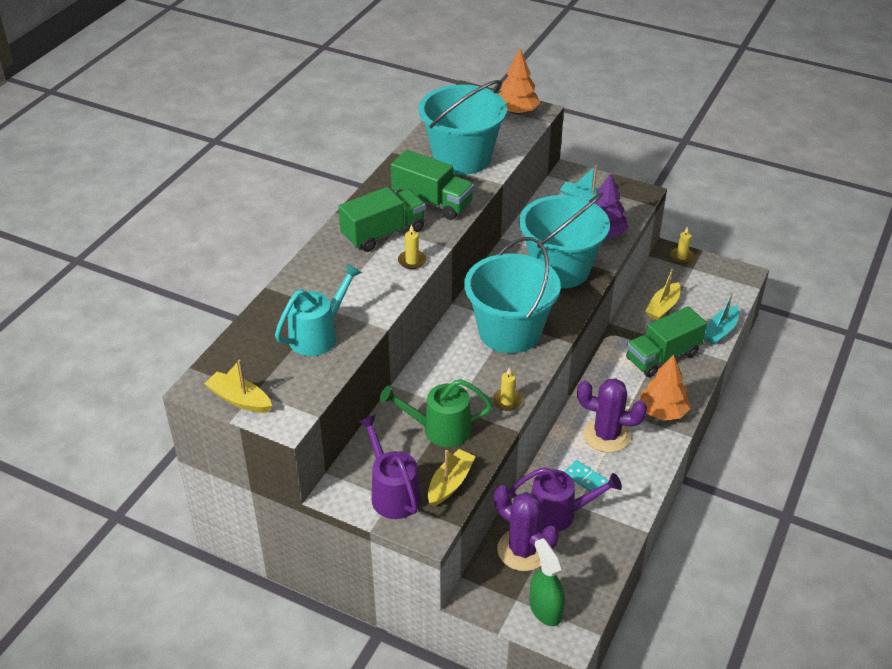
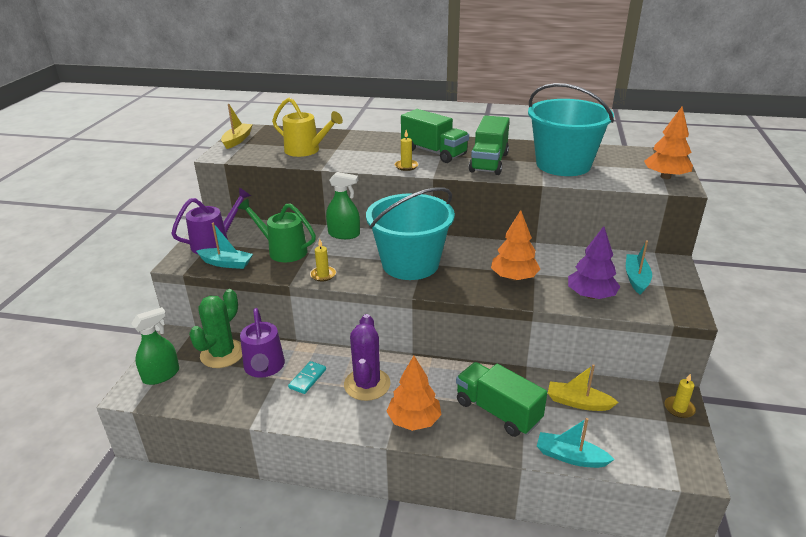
camera: 75 degrees right, 10 degrees down
(318, 335) = (306, 150): turquoise watering can -> yellow watering can
(423, 372) = (344, 234): none -> green spray bottle
(439, 429) = (283, 250): green watering can -> green watering can turned 45 degrees counterclockwise
(450, 483) = (226, 263): yellow boat -> turquoise boat
(523, 550) = (222, 354): purple cactus -> green cactus
(560, 269) = (514, 277): turquoise bucket -> orange tree

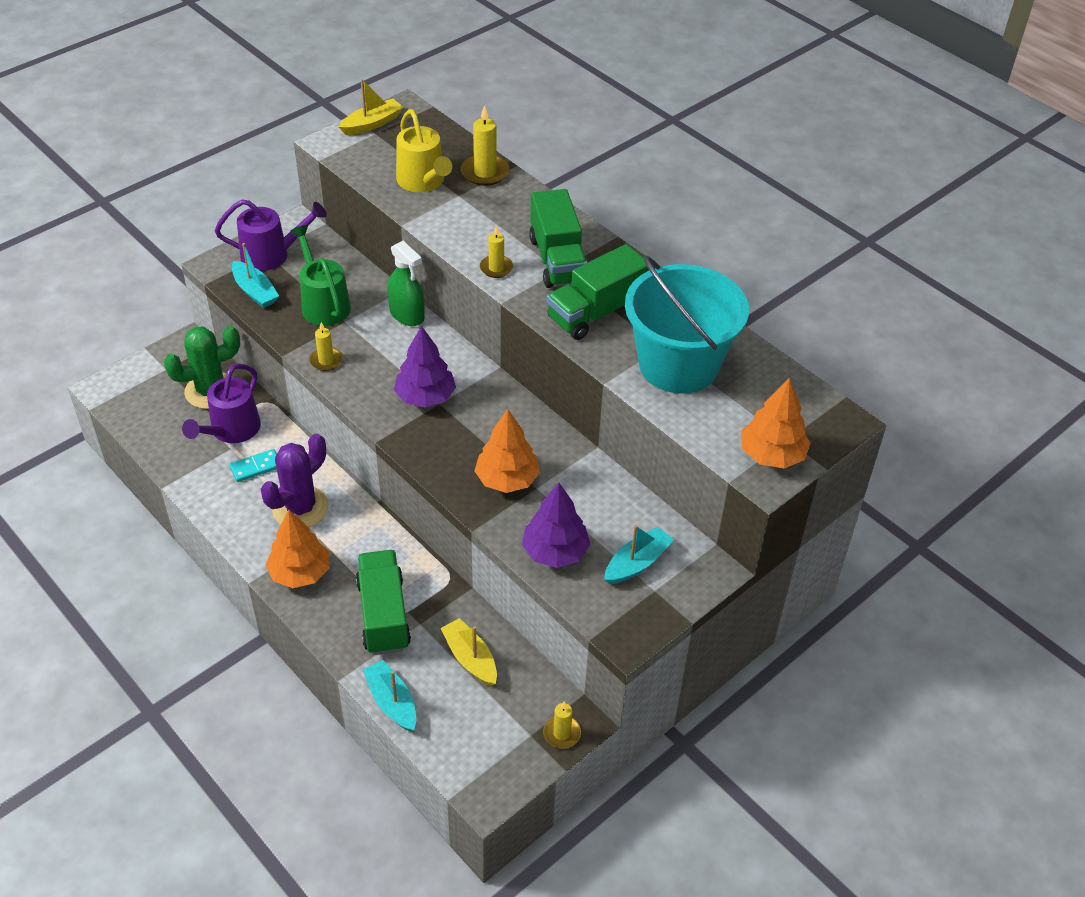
camera: 35 degrees right, 15 degrees up
(161, 375) = (141, 384): green spray bottle -> none
(337, 136) = (485, 172): none -> yellow candle
(410, 264) = (425, 397): turquoise bucket -> purple tree

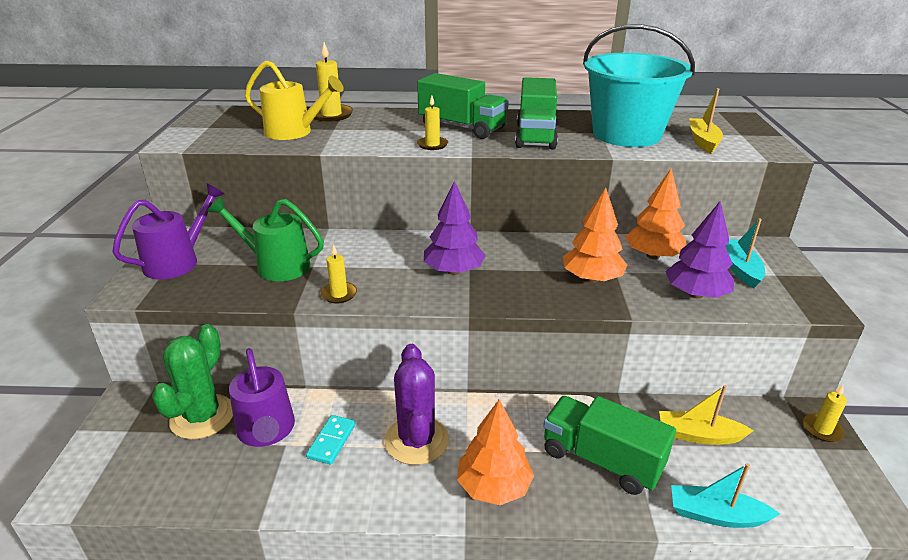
camera: 45 degrees left, 15 degrees down
(255, 291) = (198, 289): turquoise boat -> none
(372, 124) = (196, 124): yellow boat -> yellow boat (703, 141)
(407, 314) = (355, 239): green spray bottle -> none
(771, 455) = (753, 142): orange tree -> orange tree (653, 256)

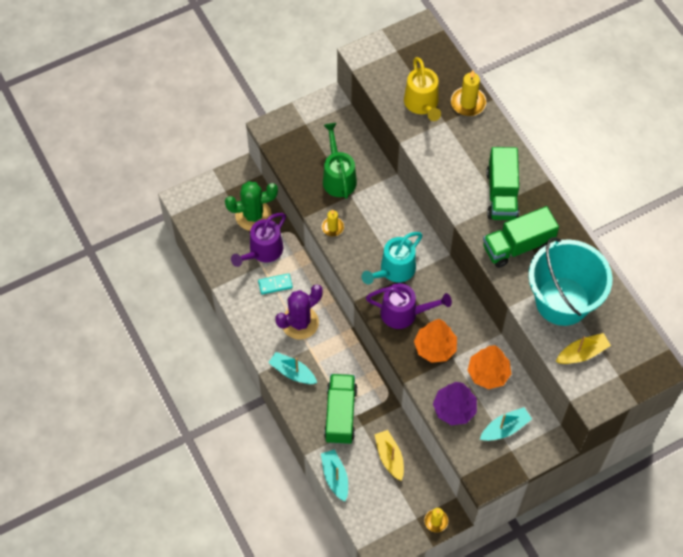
camera: 60 degrees right, 30 degrees up
(178, 261) = (309, 126): purple watering can -> purple watering can (404, 313)
(432, 145) = (457, 194): yellow candle -> none
(453, 271) = (394, 270): purple tree -> turquoise watering can
(493, 486) = (292, 372): orange tree -> turquoise boat

